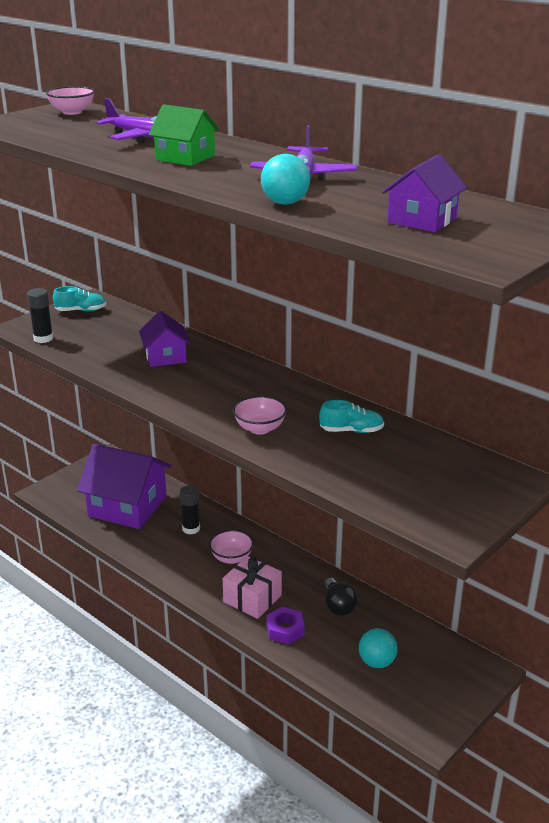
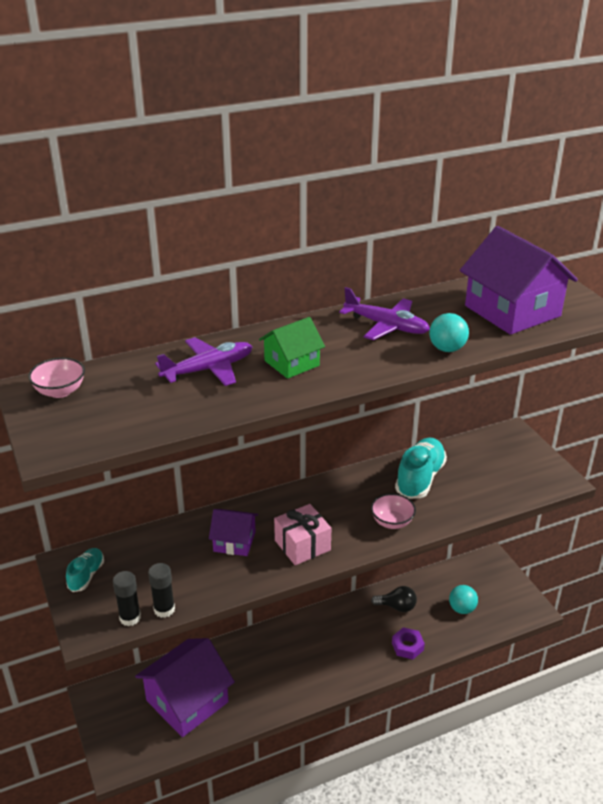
camera: 65 degrees left, 5 degrees up
(191, 529) = (251, 664): black glue stick -> black glue stick (164, 609)
(231, 558) = (306, 650): pink bowl -> none
(252, 599) = (363, 653): pink gift -> pink gift (302, 545)
(351, 431) = (420, 478): turquoise shoe -> turquoise shoe, size x1.78
(422, 220) = (512, 311): purple house -> purple house, size x1.85

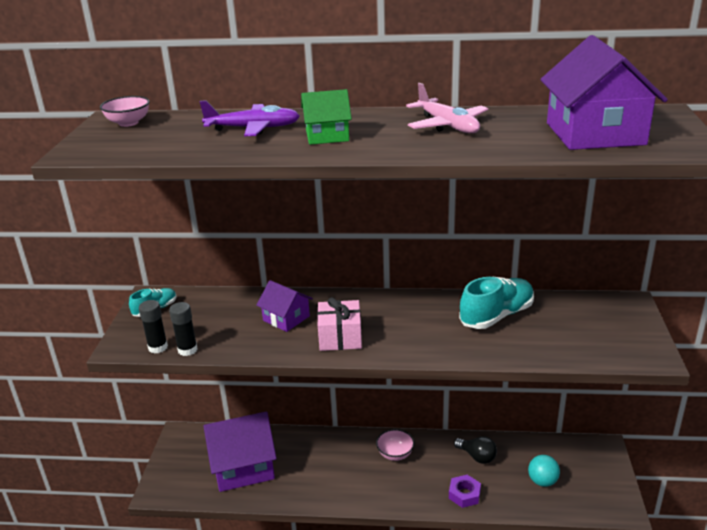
camera: 30 degrees right, 5 degrees down
(386, 326) = (447, 125): purple plane -> pink plane
(392, 522) = (438, 343): pink bowl -> pink bowl (395, 454)
(447, 349) = (487, 149): turquoise ball -> none

